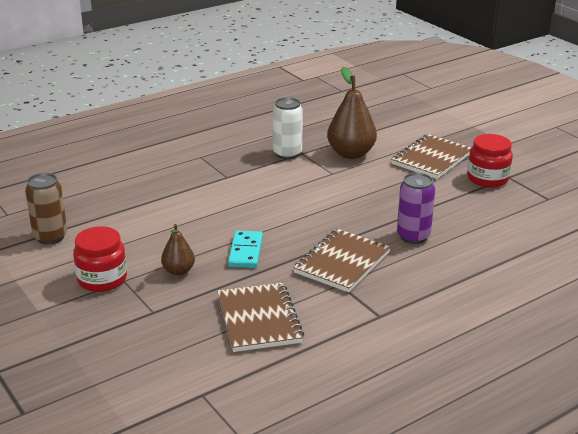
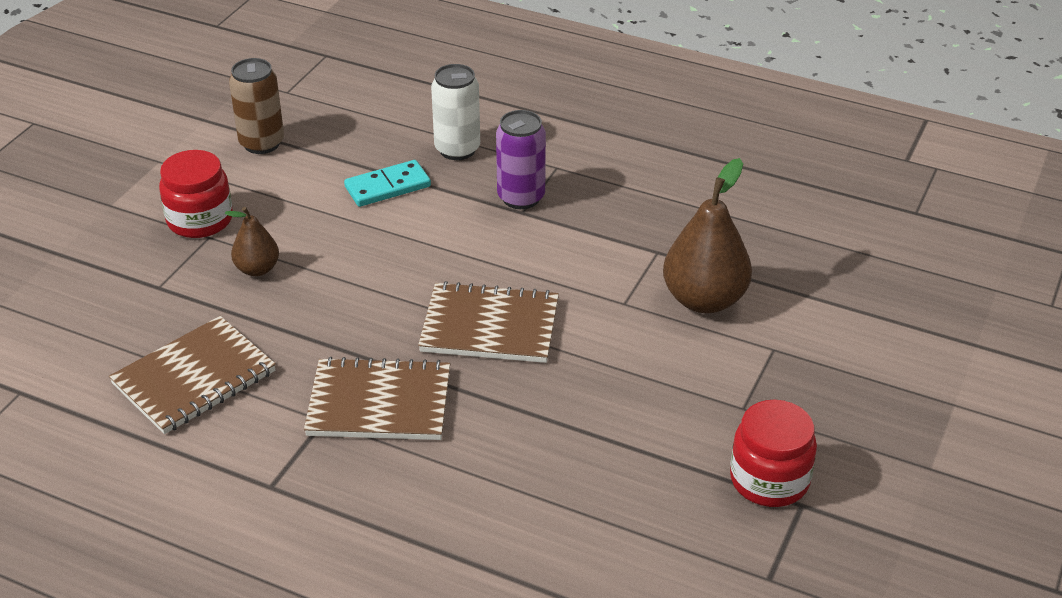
camera: 60 degrees right, 10 degrees up
(245, 252) = (342, 305): turquoise domino -> turquoise domino (387, 187)
(287, 153) = (641, 238): white can -> white can (457, 149)
(413, 236) = (506, 451): purple can -> purple can (521, 197)
(431, 159) = (776, 392): brown notebook -> brown notebook (490, 326)

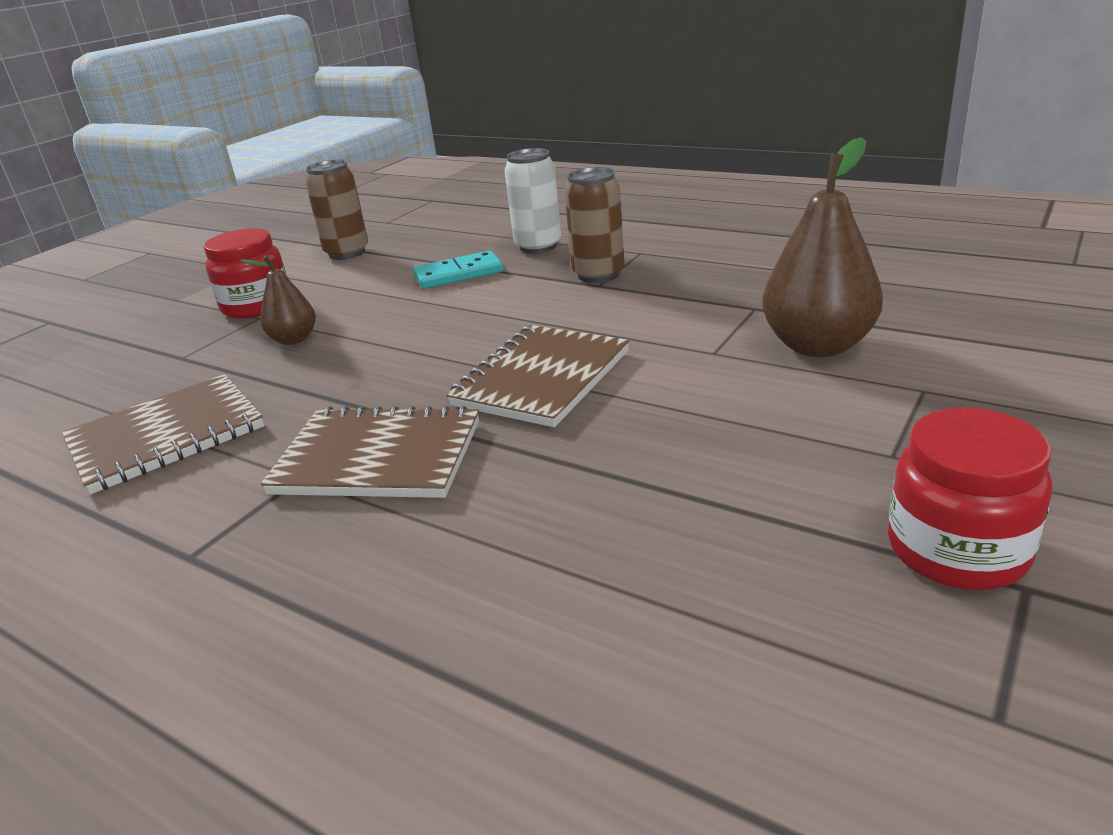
camera: 10 degrees right, 10 degrees down
(490, 326) = (541, 378): brown notebook -> brown notebook turned 75 degrees counterclockwise
(521, 197) = (598, 274): purple can -> brown can

